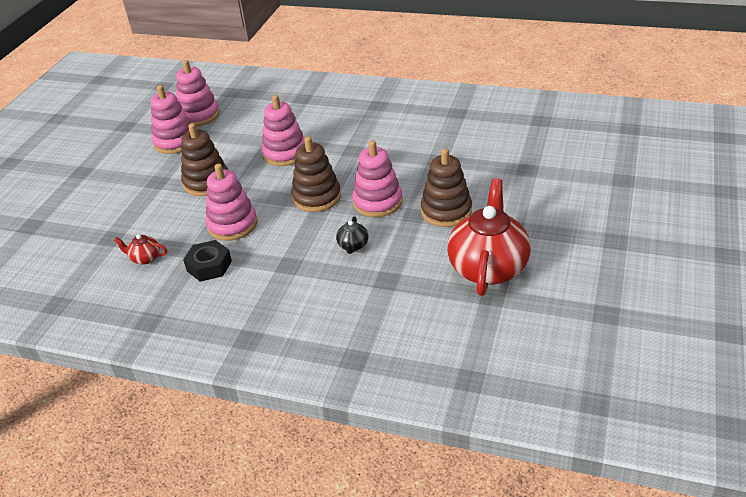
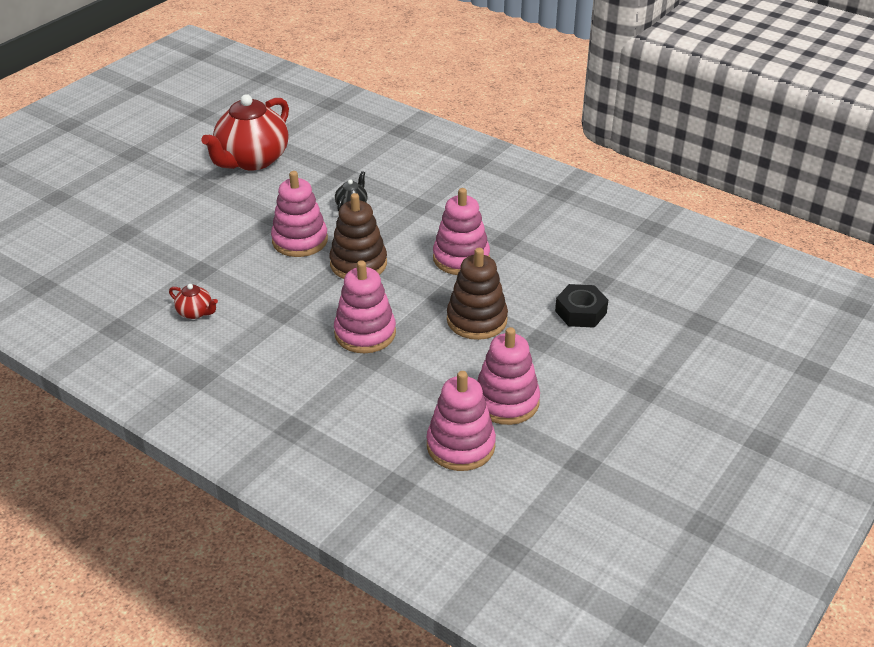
camera: 165 degrees left, 0 degrees up
(145, 258) = (560, 248): red teapot -> red teapot (195, 312)
(209, 266) = (496, 223): black nut -> black nut (580, 312)
(446, 211) = (243, 213): brown stacking toy -> none

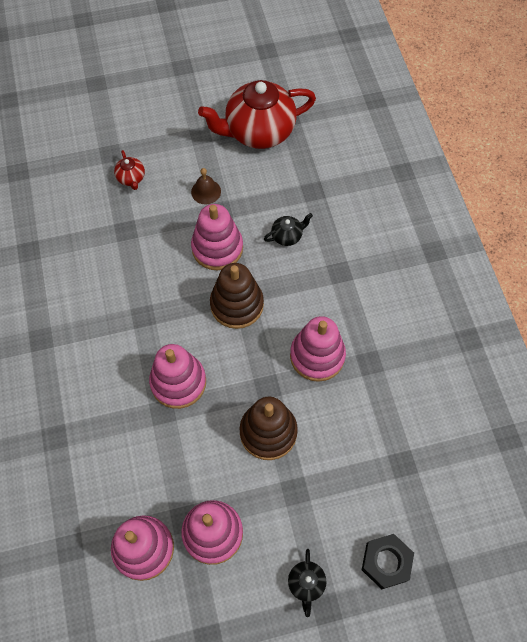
camera: 40 degrees right, 25 degrees up
(195, 312) = (87, 272): red teapot -> red teapot (131, 178)
(248, 214) = (206, 191): none -> brown bell
(580, 312) = (354, 487): black nut -> black nut (386, 562)
(613, 384) = (306, 583): none -> black teapot

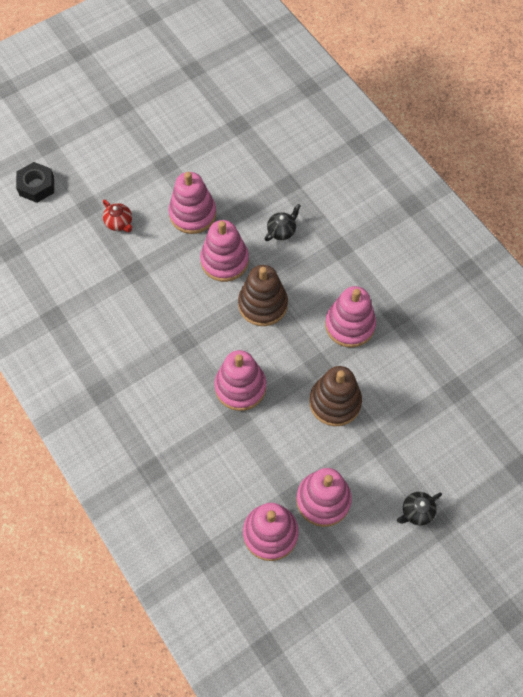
camera: 20 degrees left, 0 degrees up
(206, 191) = (192, 214): brown bell -> pink stacking toy
(258, 131) = (217, 146): red teapot -> none
(306, 583) = (416, 512): black teapot -> black teapot turned 75 degrees clockwise
(386, 562) = (473, 472): black nut -> black nut (37, 186)

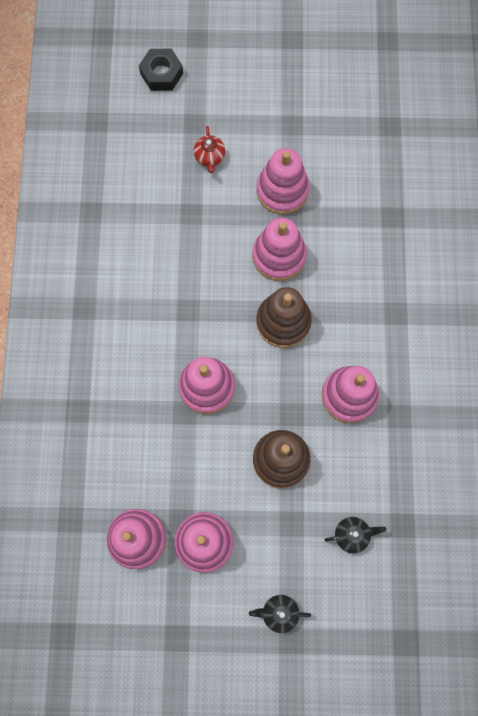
camera: 35 degrees right, 10 degrees up
(282, 231) = (353, 261): black teapot -> black teapot (352, 535)

